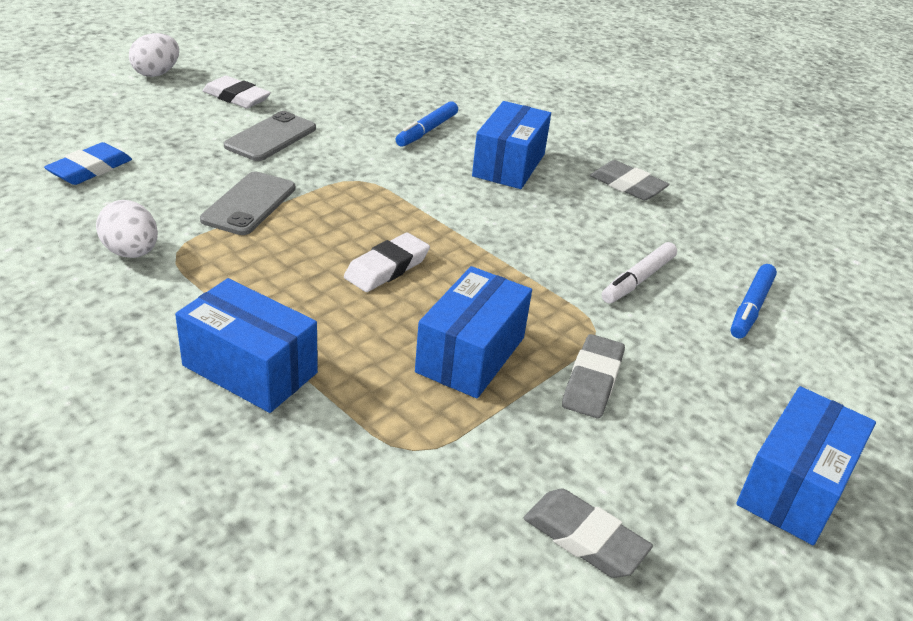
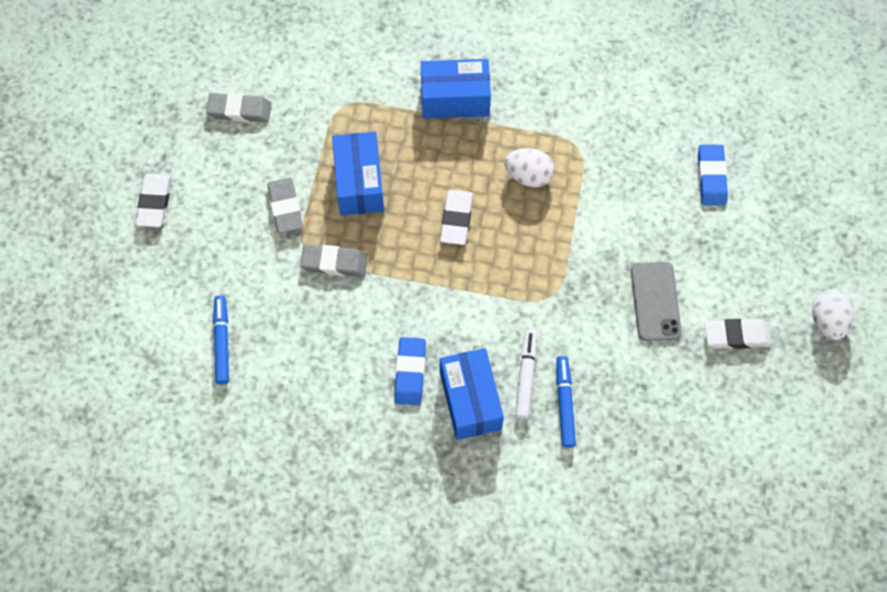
camera: 150 degrees right, 30 degrees up
(131, 252) = (598, 129): white egg -> white egg (528, 176)
(249, 204) = (587, 217): grey phone -> none
(551, 201) = (410, 372): none -> blue eraser
(627, 186) = (369, 441): grey eraser -> grey eraser (334, 262)
(638, 280) = (304, 319): white marker -> white marker (526, 376)
(794, 487) = (154, 202): blue box -> white eraser

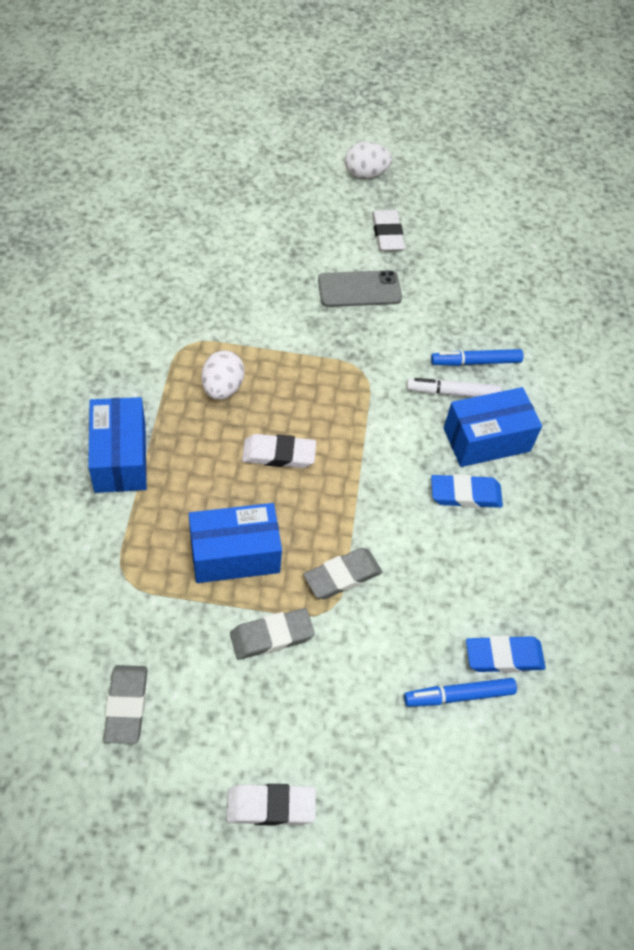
camera: 100 degrees left, 10 degrees down
(334, 262) = (342, 576): grey eraser -> grey eraser turned 60 degrees clockwise
(711, 177) = (221, 241): blue eraser -> blue eraser (504, 656)

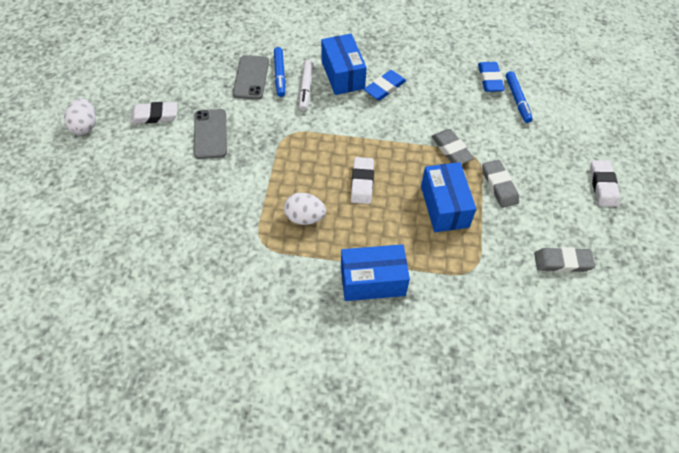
camera: 85 degrees left, 0 degrees up
(465, 494) = (384, 88): blue eraser -> blue eraser turned 45 degrees clockwise
(466, 329) = (251, 77): none -> grey phone

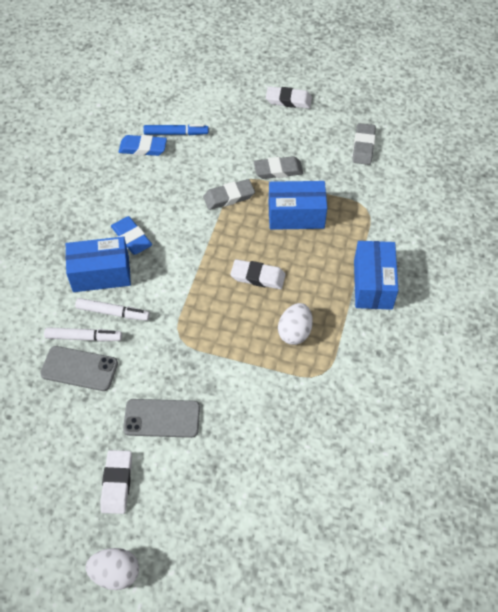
camera: 80 degrees left, 0 degrees up
(279, 75) = (84, 337): blue marker -> white marker

